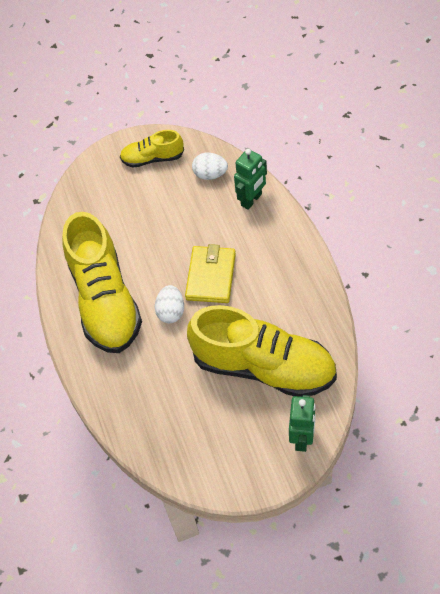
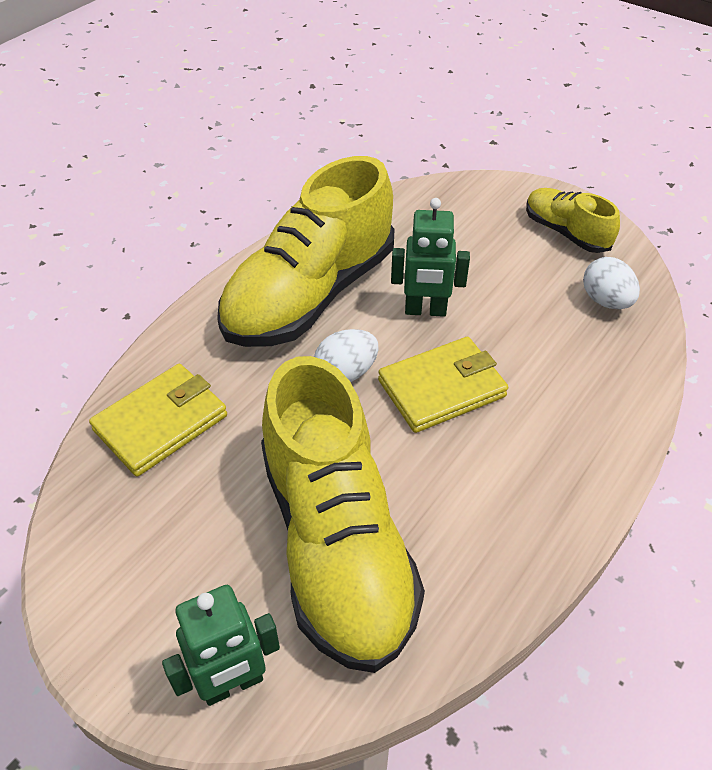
camera: 50 degrees right, 10 degrees down
(142, 410) = (161, 423): none -> yellow wallet
(251, 200) = (614, 369): green robot -> green robot (425, 311)

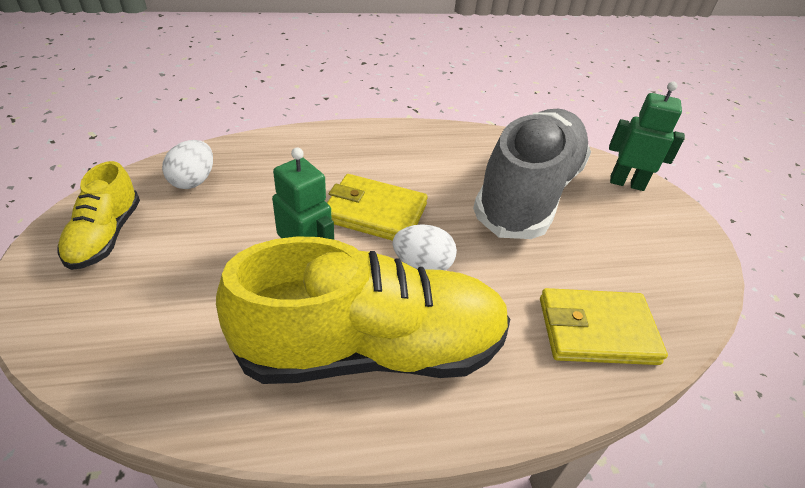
camera: 140 degrees left, 5 degrees down
(336, 544) = (529, 193): yellow shoe -> grey shoe

